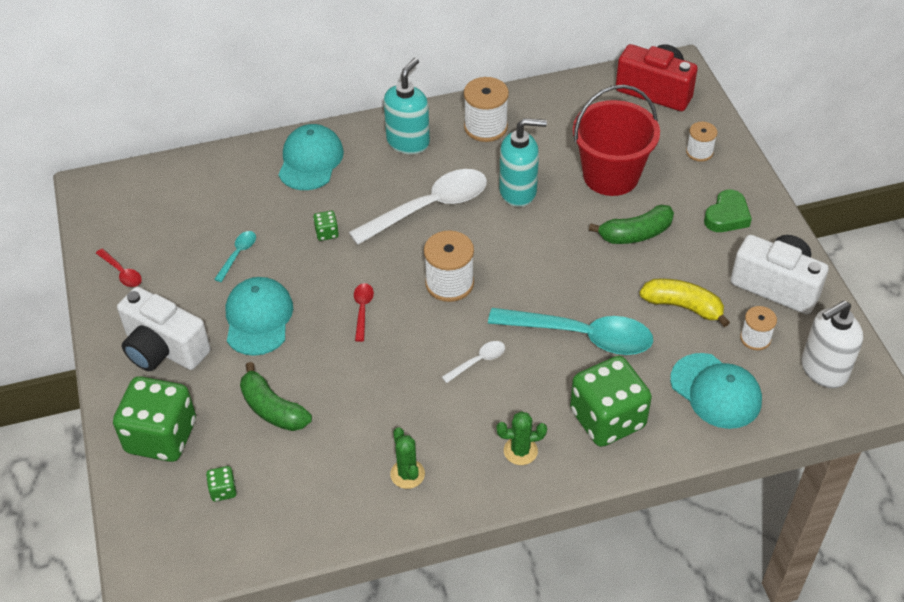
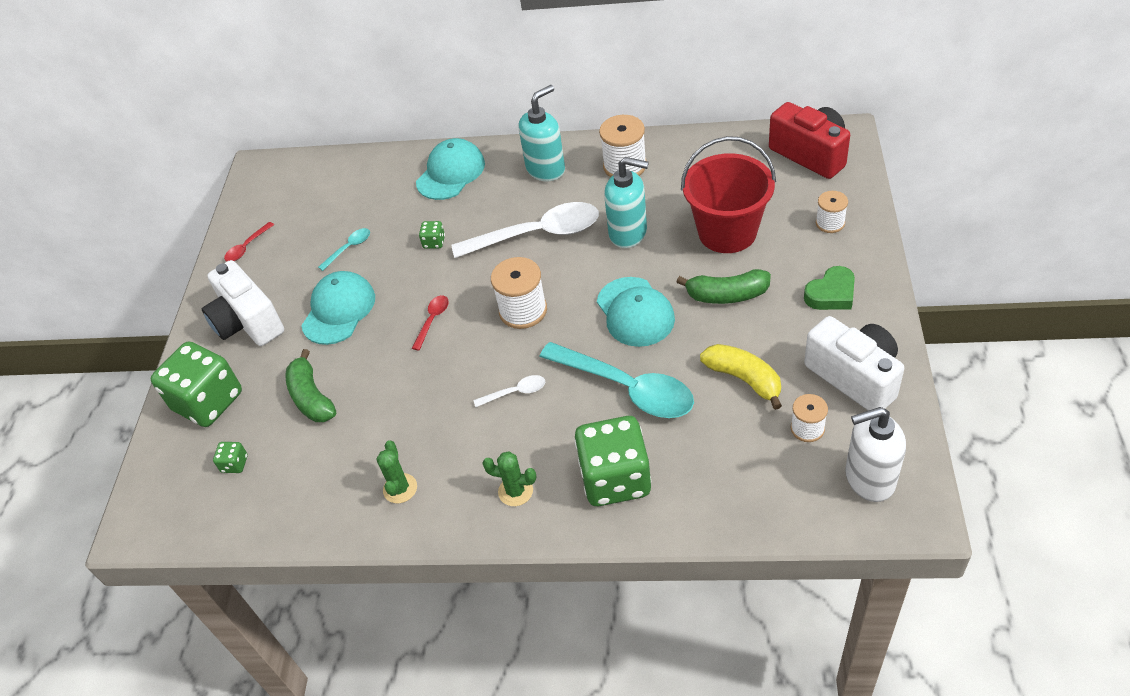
camera: 25 degrees right, 0 degrees up
(122, 273) = (247, 247): red spoon -> red spoon turned 60 degrees clockwise
(716, 391) = (740, 475): turquoise cap -> turquoise cap (635, 312)

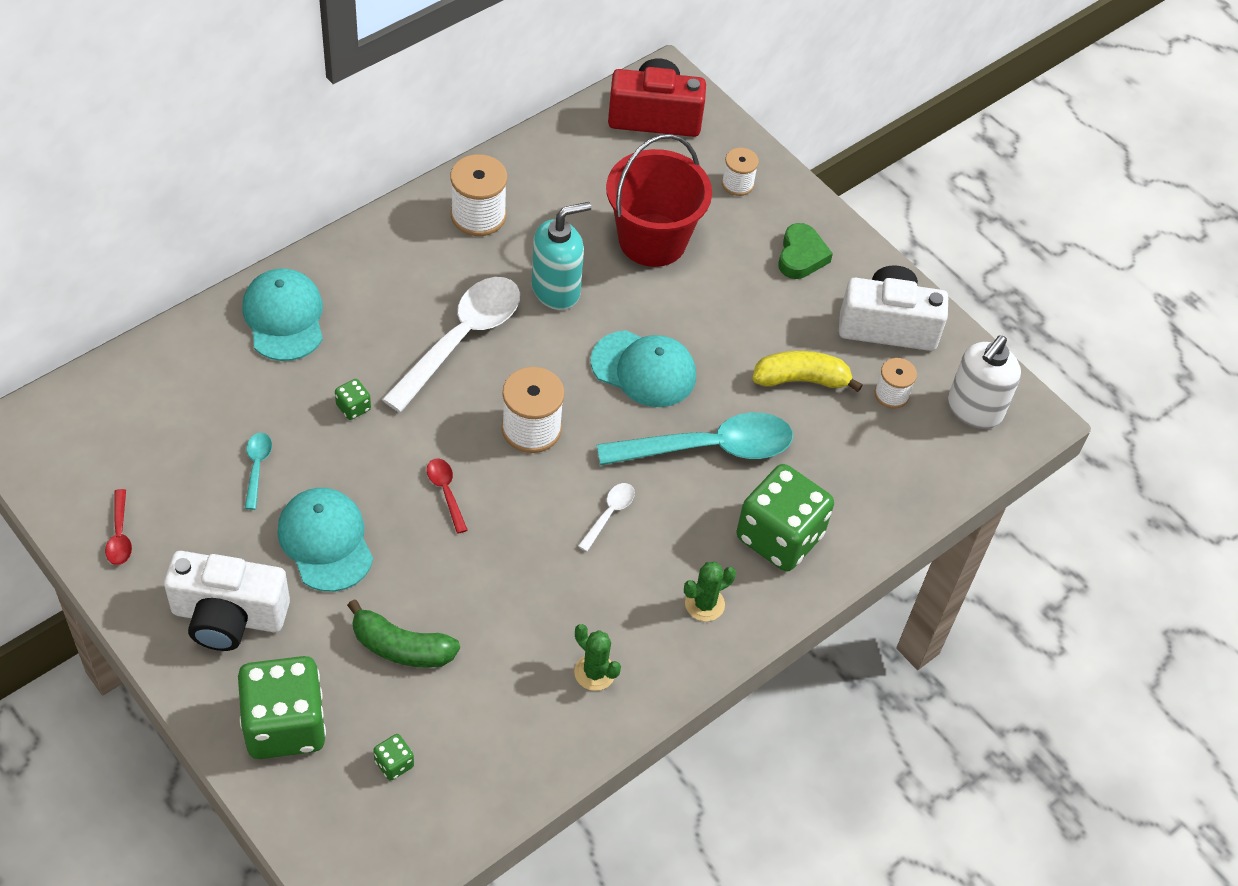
camera: 55 degrees left, 5 degrees up
(546, 169) = (394, 260): turquoise soap dispenser -> none
(727, 295) = (712, 306): green banana -> none

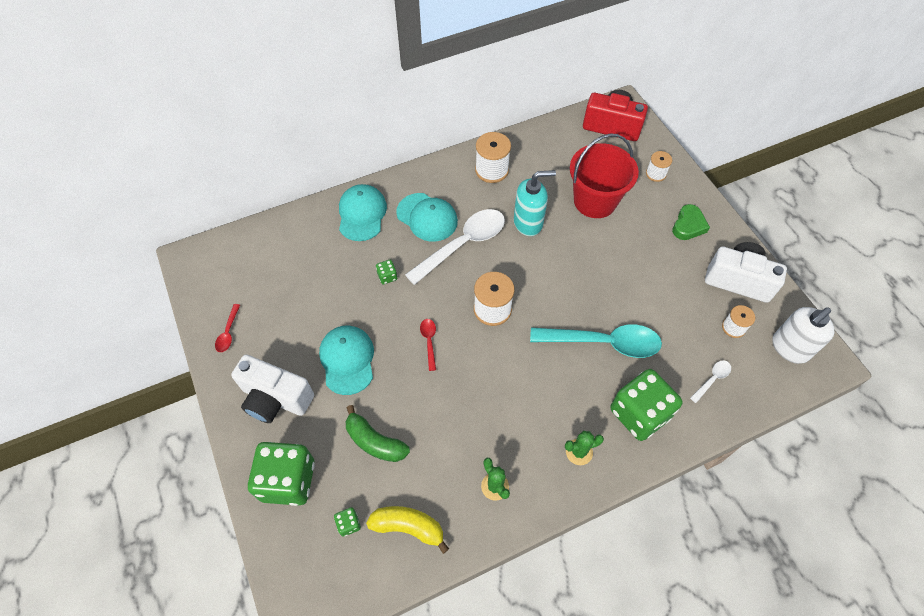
camera: 20 degrees right, 5 degrees up
(257, 467) = (320, 304): turquoise spoon -> none
(609, 514) = (529, 376): white spoon -> white spoon (712, 379)
(644, 369) = (572, 282): turquoise cap -> turquoise cap (427, 217)
(801, 379) = (674, 307): yellow banana -> yellow banana (408, 527)

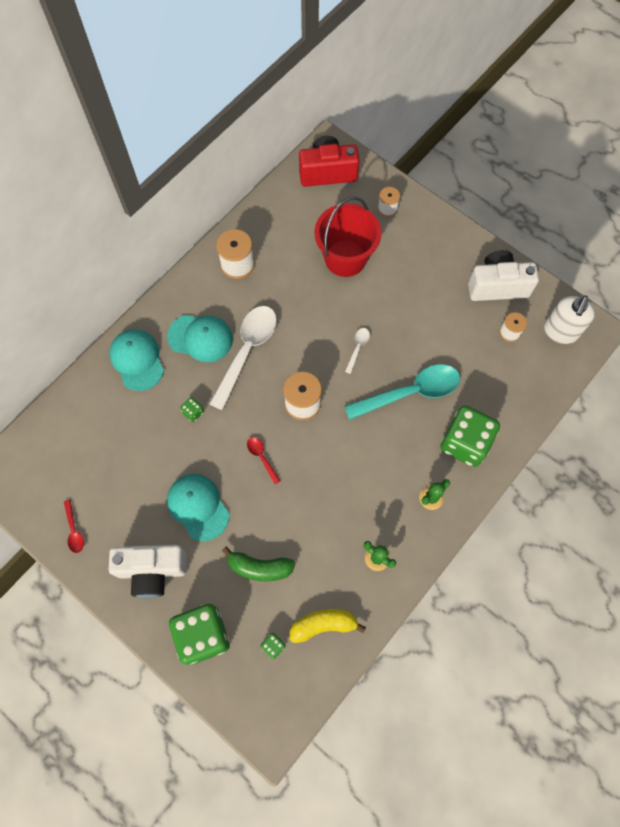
camera: 25 degrees left, 10 degrees up
(528, 223) = (296, 305): turquoise soap dispenser -> none
(688, 225) = (436, 250): green heart -> none
(712, 379) = (510, 387): white spoon -> white spoon (357, 348)

